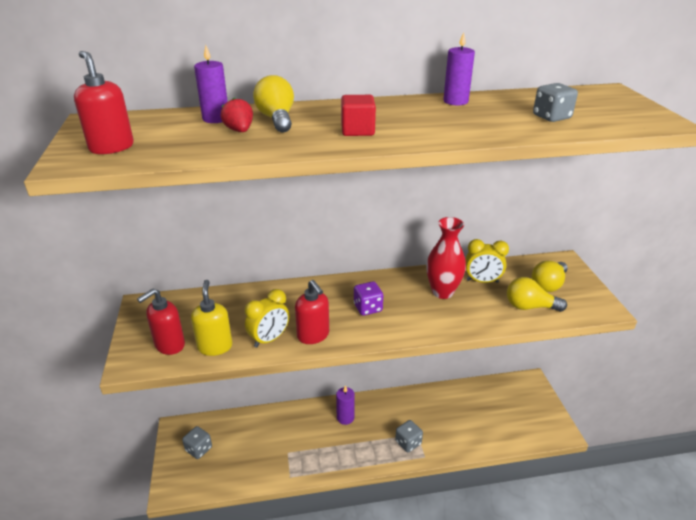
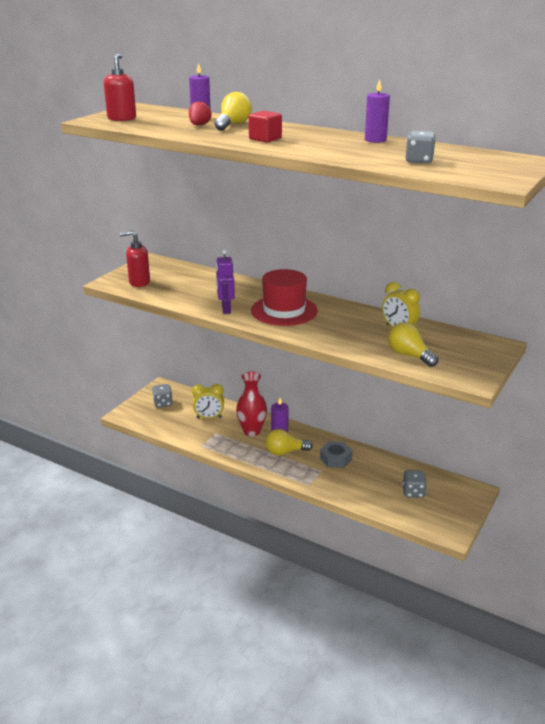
camera: 40 degrees right, 5 degrees down
(215, 346) = (162, 292): yellow soap dispenser -> none
(269, 339) = (197, 301): yellow clock -> yellow clock (209, 417)
(313, 335) = (226, 309): red soap dispenser -> purple robot
(368, 308) = (284, 310): purple dice -> red hat
(408, 442) = (307, 471): grey dice -> grey dice (413, 492)
(414, 414) = (335, 458): none -> grey nut
(442, 292) = (354, 323): red vase -> red vase (252, 431)
(548, 284) = (453, 351): yellow light bulb -> yellow light bulb (285, 452)

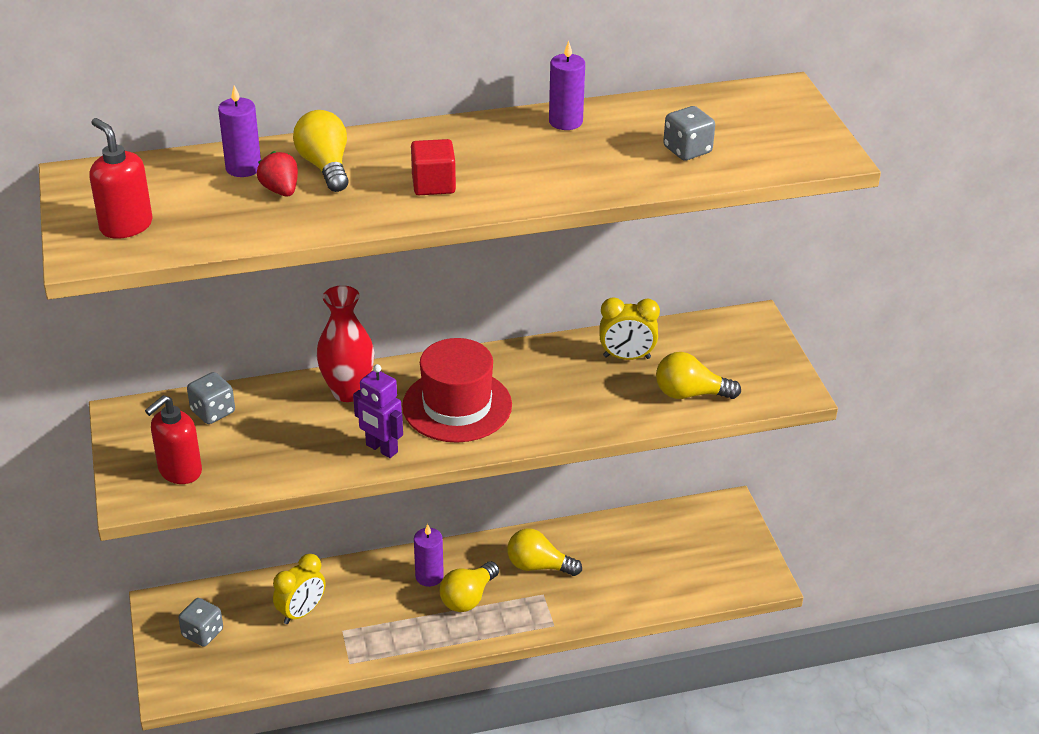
camera: 45 degrees left, 10 degrees up
(252, 431) = (387, 595): red vase -> red vase (348, 391)
(335, 458) = (538, 566): grey nut -> yellow light bulb
(413, 492) = (673, 554): grey dice -> grey dice (213, 412)

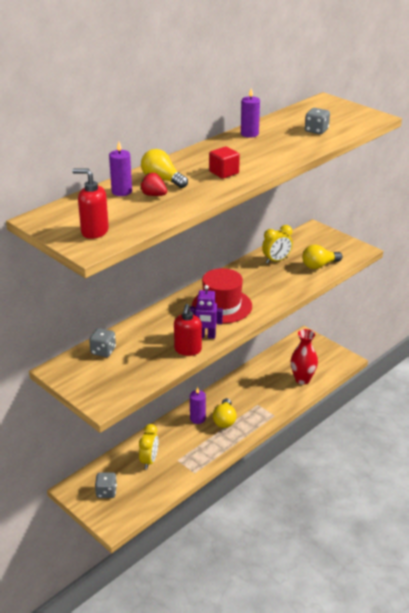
camera: 30 degrees left, 5 degrees down
(179, 471) = (115, 383): red soap dispenser -> red soap dispenser (188, 350)
(348, 391) = (163, 318): red vase -> red vase (302, 379)
(538, 566) = (244, 393): yellow light bulb -> none

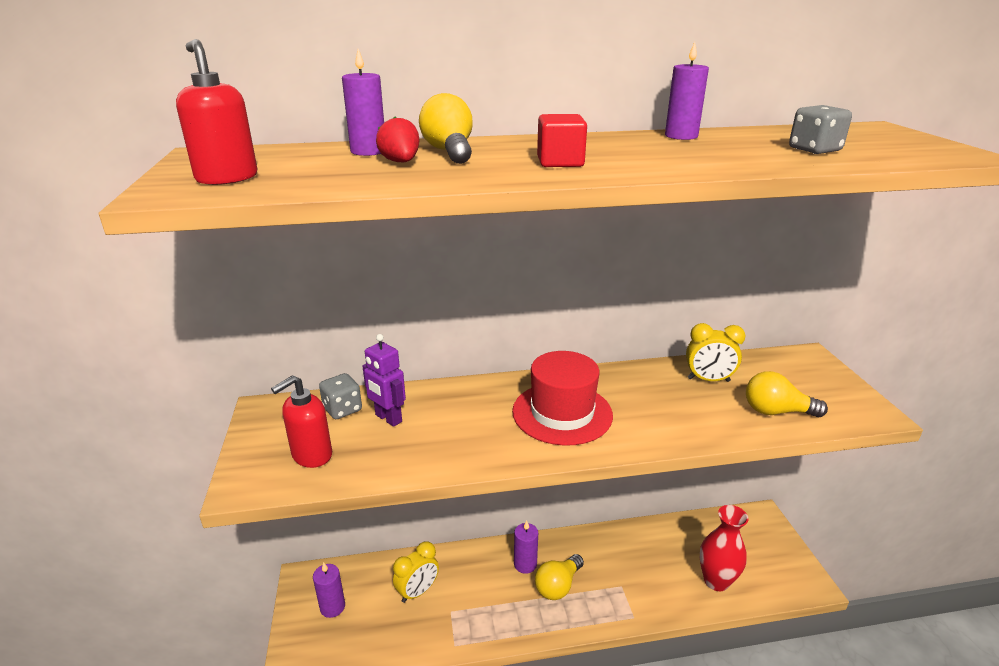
camera: 35 degrees right, 5 degrees down
(106, 492) = (332, 607): grey dice -> purple candle
(188, 350) = (444, 457): red soap dispenser -> red soap dispenser (311, 455)
(206, 336) = (492, 448): purple robot -> purple robot (388, 418)

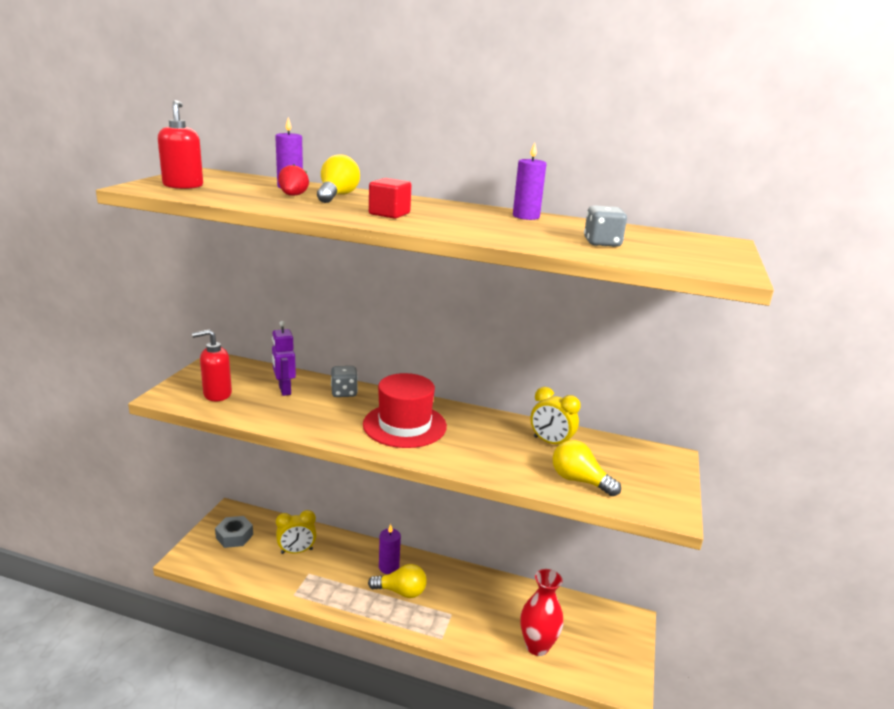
camera: 25 degrees right, 5 degrees down
(332, 607) = (234, 536): purple candle -> grey nut
(342, 409) = (262, 376): grey dice -> grey dice (344, 392)
(558, 586) = (401, 592): yellow light bulb -> yellow light bulb turned 150 degrees counterclockwise

